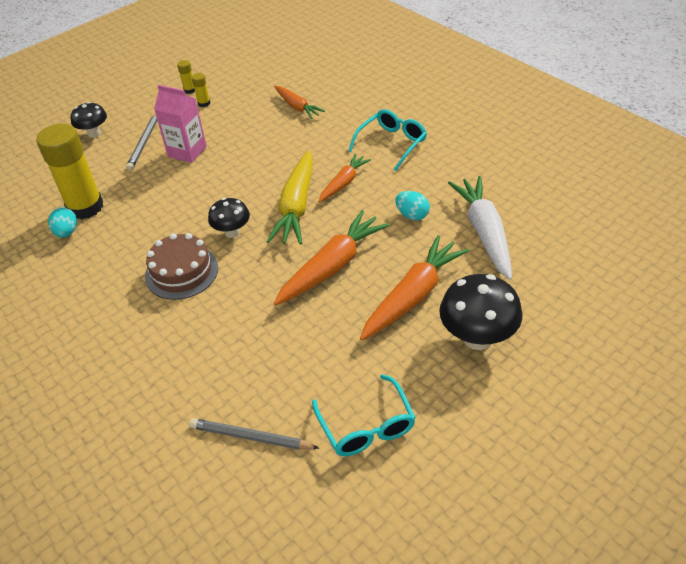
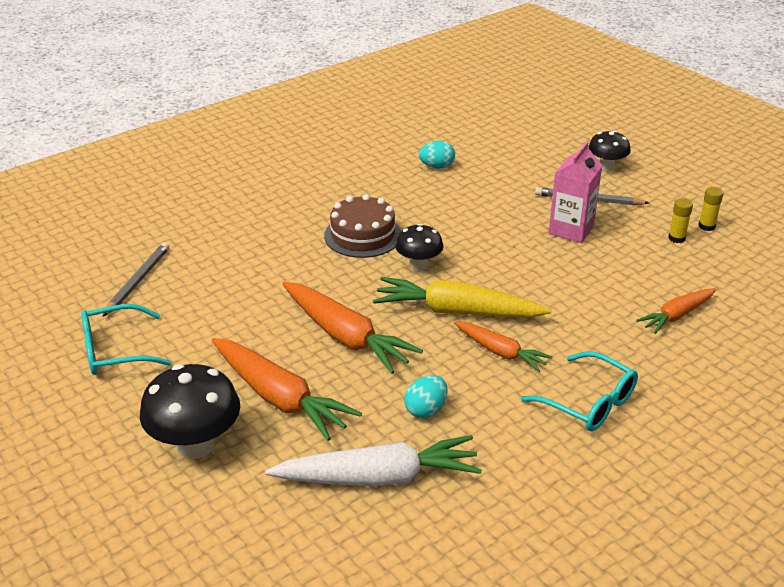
camera: 90 degrees right, 10 degrees down
(85, 207) = (475, 173): yellow glue stick -> none

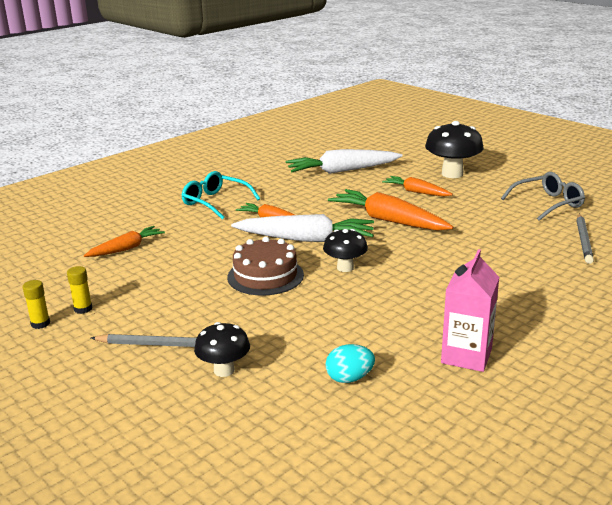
camera: 175 degrees right, 10 degrees down
(115, 351) = (548, 204): turquoise glasses -> grey glasses
(280, 398) = (416, 192): orange carrot -> orange carrot, size x0.59
(363, 235) = (408, 289): brown cake -> brown cake (265, 276)
(426, 410) = (321, 193): turquoise egg -> none
(457, 312) = (306, 239): yellow carrot -> white carrot
(571, 230) = (192, 309): pink carton -> pink carton (466, 356)
(606, 167) = (115, 396): black mushroom -> black mushroom (224, 370)

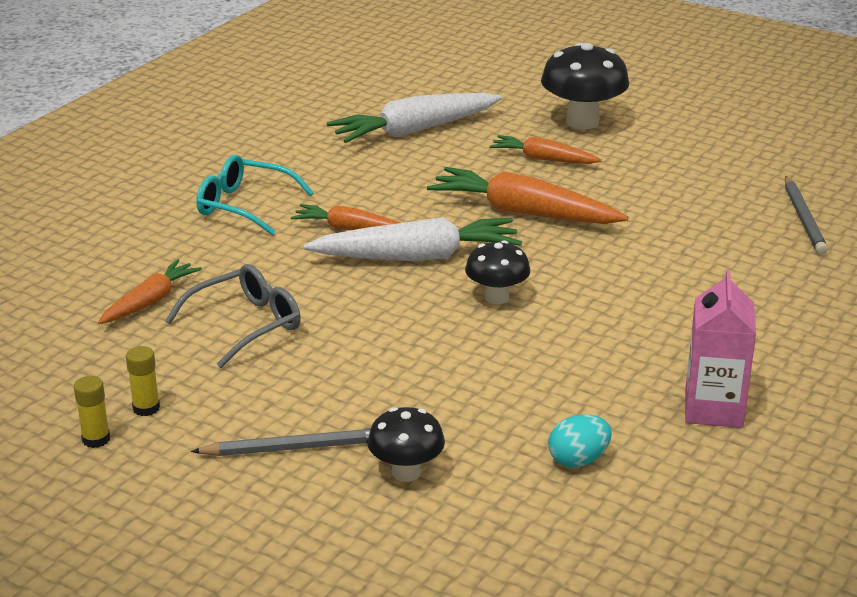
camera: 15 degrees left, 5 degrees up
(265, 276) = (388, 323): brown cake -> none
(548, 204) = (736, 162): grey glasses -> grey glasses (246, 325)

